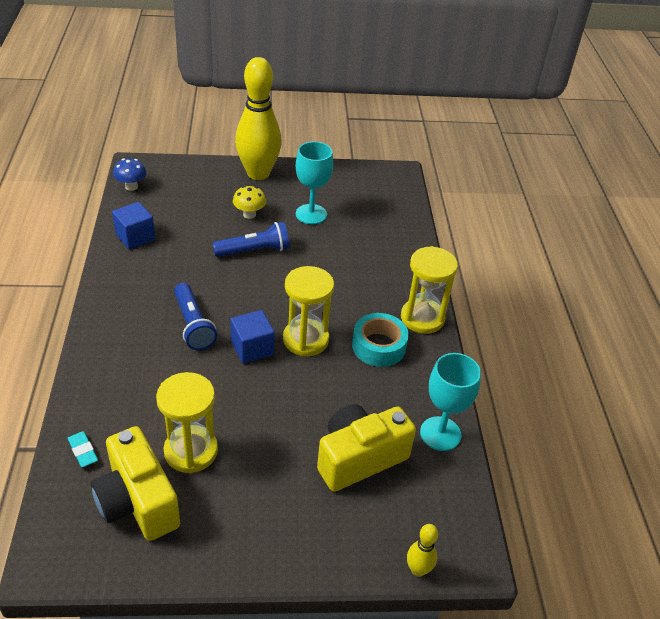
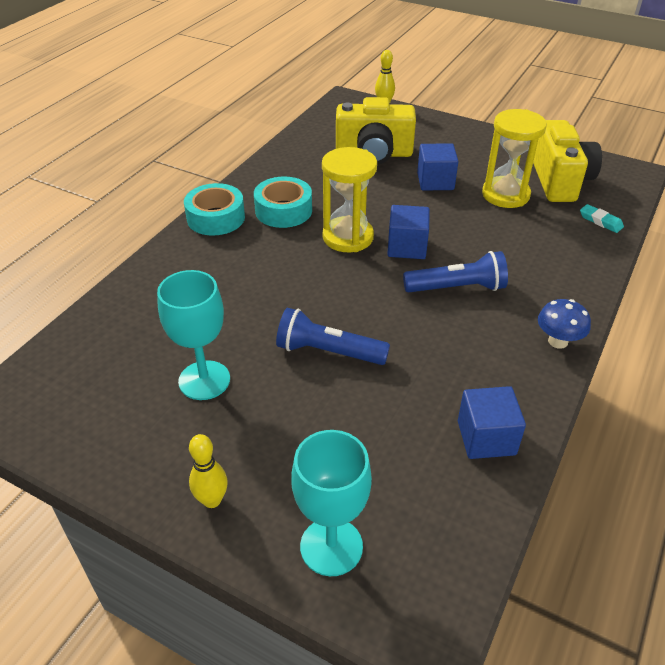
camera: 145 degrees left, 0 degrees up
(83, 451) = (600, 221): turquoise eraser -> turquoise eraser turned 45 degrees counterclockwise
(131, 187) = (458, 562): blue mushroom -> blue mushroom (558, 341)
(193, 325) = (457, 288): blue flashlight -> blue flashlight turned 75 degrees clockwise
(249, 214) = (292, 414): yellow mushroom -> none
(258, 173) = (212, 500): yellow bowling pin -> yellow bowling pin, size x0.41
(271, 441) = (435, 181): none -> blue cube
(422, 318) = (216, 218): yellow hourglass -> turquoise tape
(440, 433) = (299, 147): turquoise goblet -> turquoise goblet (331, 546)

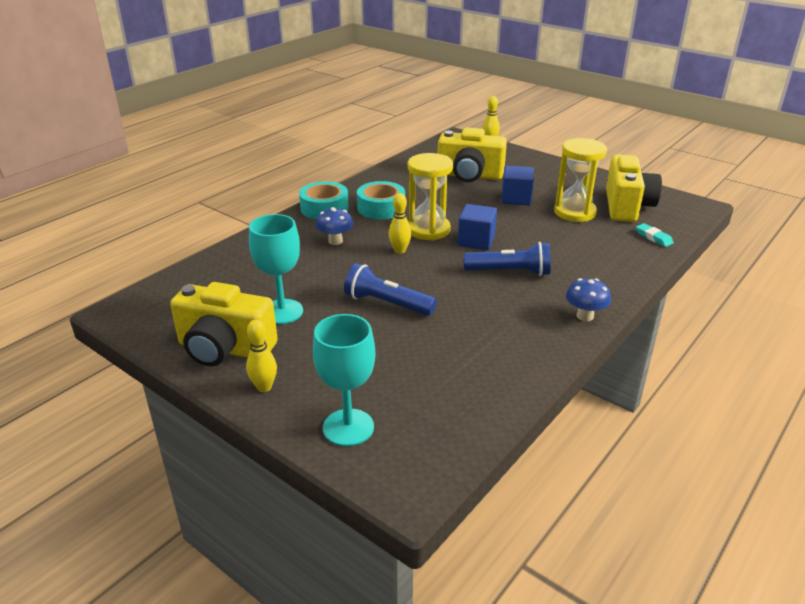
camera: 10 degrees right, 10 degrees down
(147, 447) = (225, 349): none -> yellow camera
(242, 265) = (335, 241): none -> blue mushroom
(322, 271) = (400, 250): none -> yellow bowling pin
(486, 438) = (499, 373): blue cube -> none

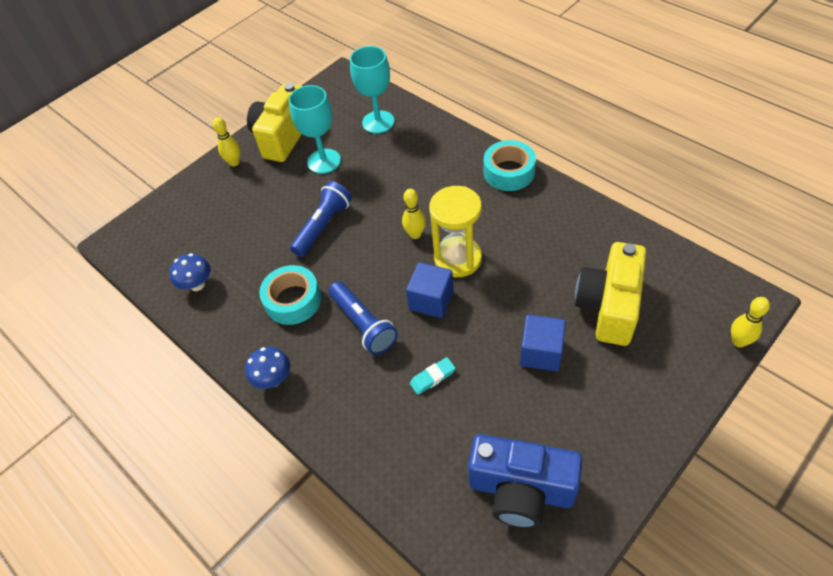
camera: 100 degrees right, 20 degrees up
(335, 241) = (437, 185): blue mushroom -> blue mushroom (197, 285)
(348, 427) = (180, 208): turquoise goblet -> turquoise goblet (378, 122)
(381, 208) = (510, 218): turquoise tape -> turquoise tape (293, 300)
(509, 272) = (363, 324): blue flashlight -> blue flashlight turned 45 degrees counterclockwise
(574, 212) = (501, 416): yellow hourglass -> none
(627, 206) = (521, 490): yellow camera -> blue camera
(653, 237) = (428, 500): turquoise eraser -> turquoise eraser (432, 377)

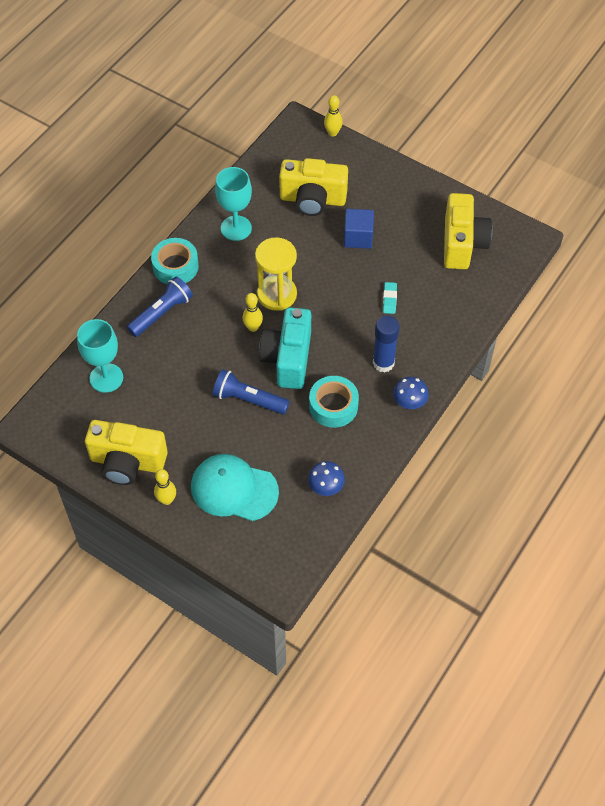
camera: 105 degrees left, 5 degrees up
(226, 210) = (234, 489): none -> turquoise cap
(324, 161) = (163, 416): turquoise goblet -> turquoise goblet (236, 228)
(337, 358) = (383, 363): none -> blue glue stick
(363, 324) = (350, 350): blue flashlight -> blue flashlight (161, 313)
(366, 263) = (288, 359): none -> turquoise camera
(431, 300) = (320, 308): blue cube -> none
(432, 377) = (389, 299): turquoise eraser -> turquoise eraser turned 45 degrees clockwise
(521, 490) = (462, 243): blue camera -> yellow camera

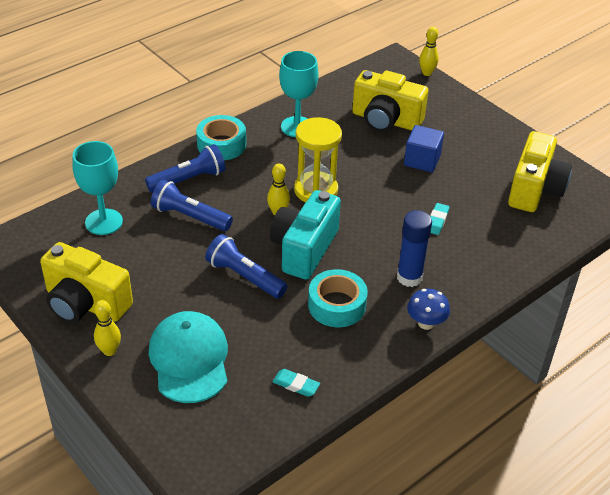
camera: 15 degrees right, 15 degrees down
(179, 352) = (190, 217): none -> blue flashlight
(234, 489) = (189, 359): turquoise cap -> turquoise cap turned 45 degrees clockwise
(326, 487) = (296, 385): blue mushroom -> turquoise eraser

